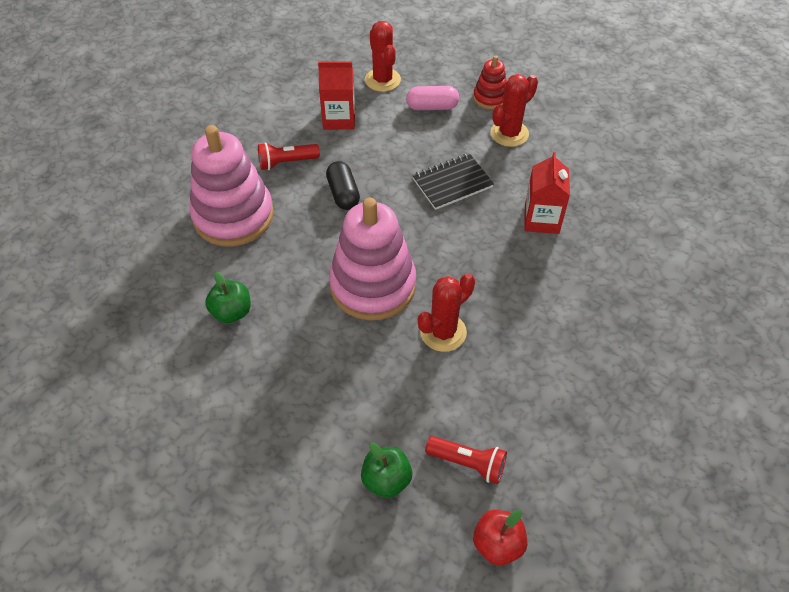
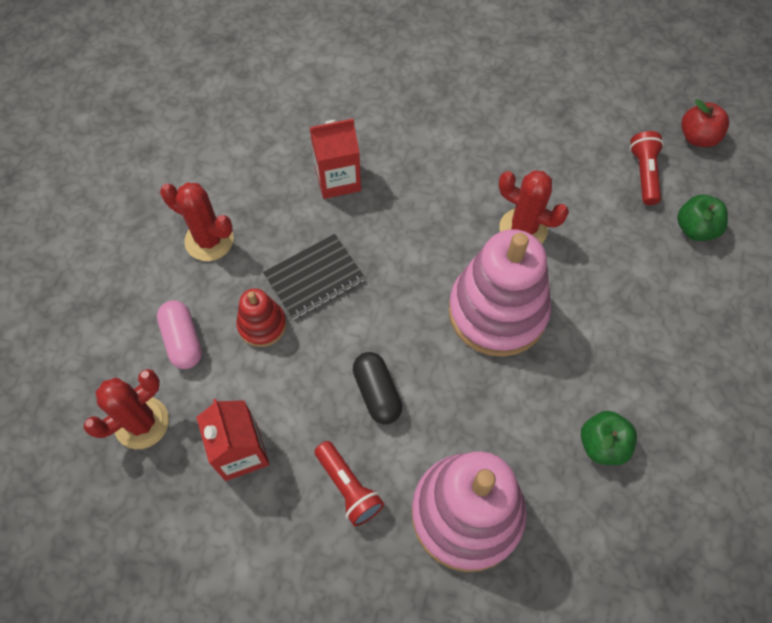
camera: 110 degrees left, 10 degrees up
(343, 194) = (377, 393): black capsule -> black capsule turned 75 degrees counterclockwise
(452, 183) = (314, 278): black notebook -> black notebook turned 75 degrees counterclockwise
(490, 98) = (146, 277): red stacking toy -> red stacking toy (262, 325)

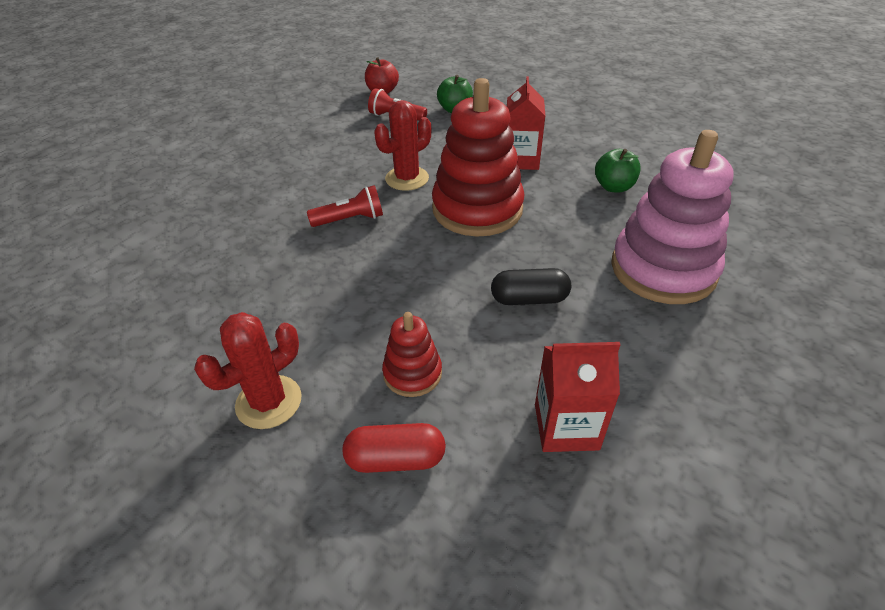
camera: 70 degrees left, 20 degrees down
(142, 423) = (497, 534): red cactus -> none
(183, 340) = (395, 459): pink capsule -> red capsule
(314, 278) = (378, 317): black notebook -> none
(338, 179) = (272, 274): red carton -> red carton (521, 160)
(348, 487) = (625, 342): red flashlight -> red flashlight (350, 219)
(497, 311) = (477, 209): pink stacking toy -> red stacking toy

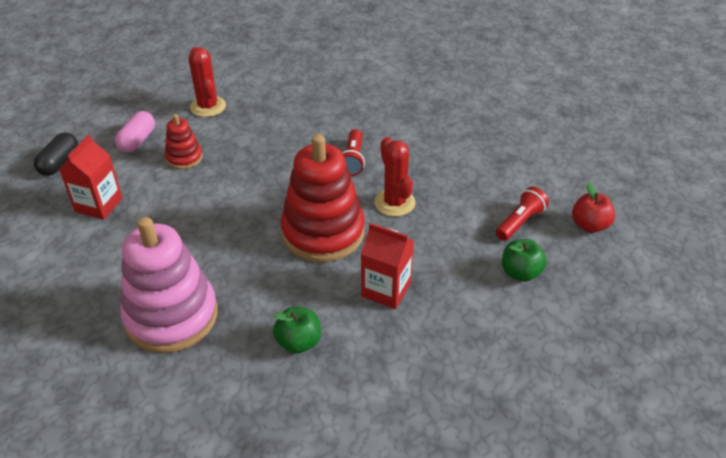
camera: 110 degrees right, 0 degrees up
(395, 459) = (137, 140): red capsule -> pink capsule
(529, 299) = (201, 226): black capsule -> black capsule (59, 163)

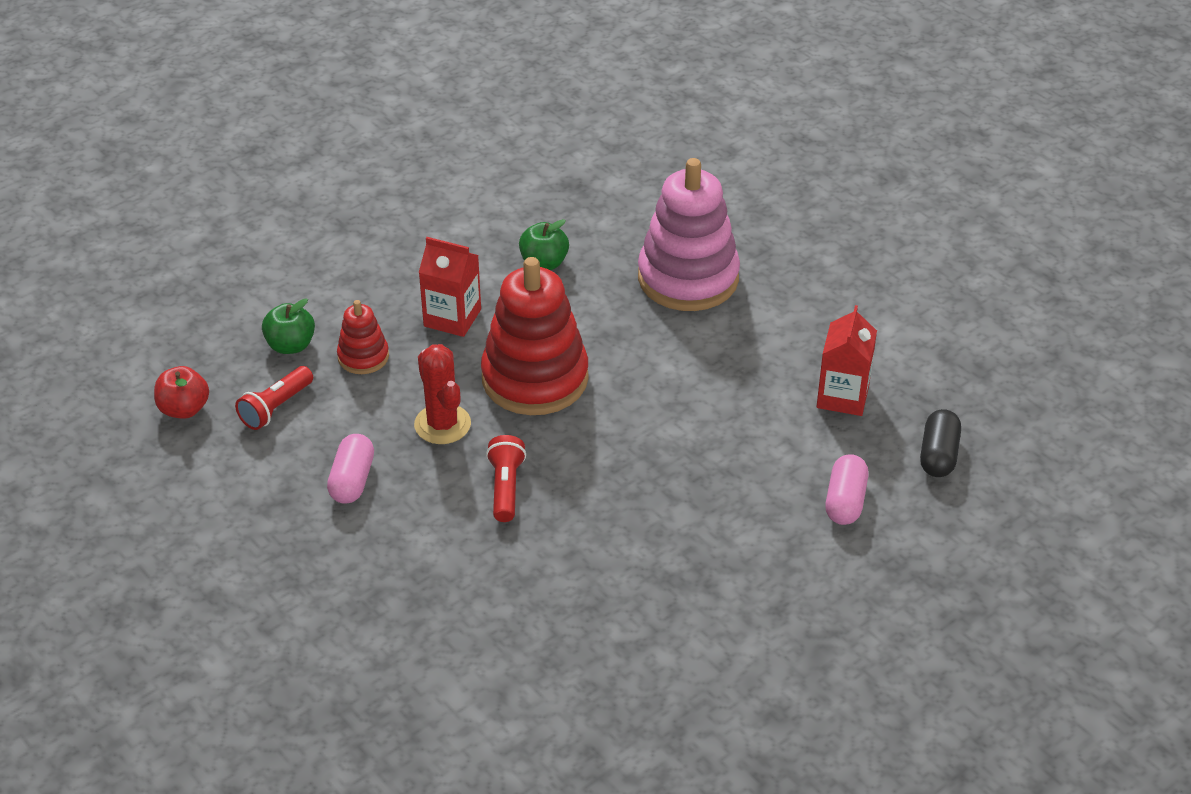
camera: 175 degrees right, 0 degrees up
(184, 158) = (759, 475): red stacking toy -> red stacking toy (363, 357)
(208, 106) = (762, 577): red cactus -> none
(455, 170) = (352, 480): none -> pink capsule

